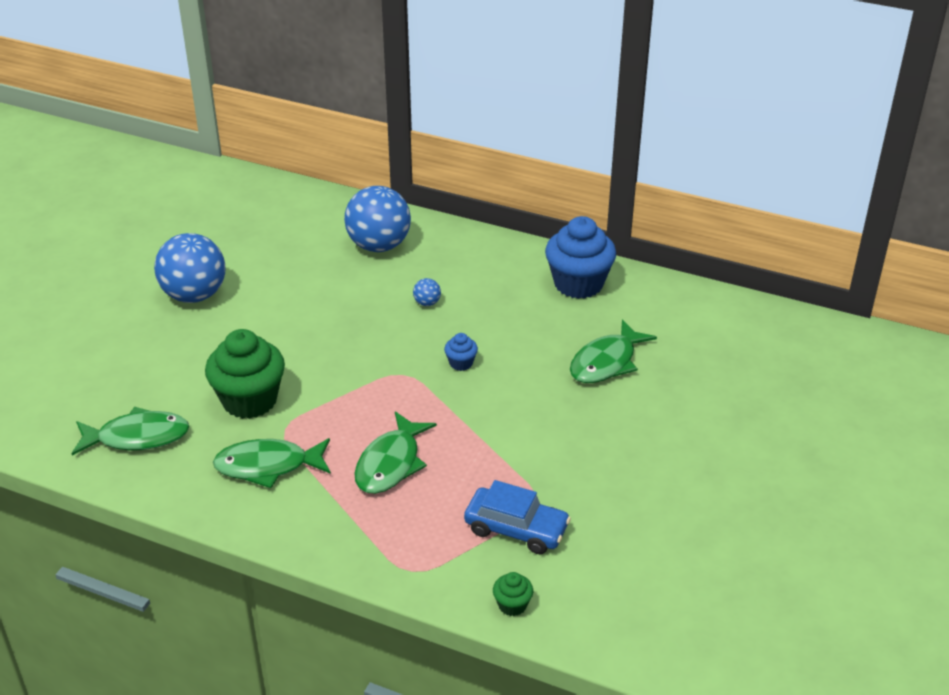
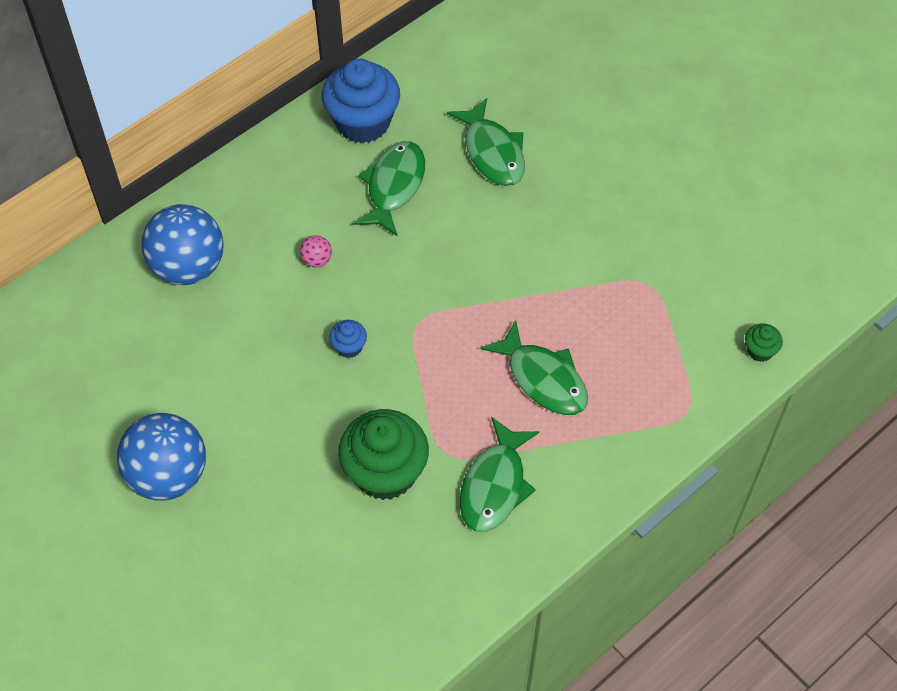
camera: 65 degrees left, 20 degrees up
(137, 437) = (388, 595): green fish -> green fish (394, 186)
(427, 303) = (317, 260): blue ball -> pink ball
(461, 363) = (429, 267): blue cupcake -> blue cupcake (349, 347)
(516, 529) = (674, 312): blue car -> none

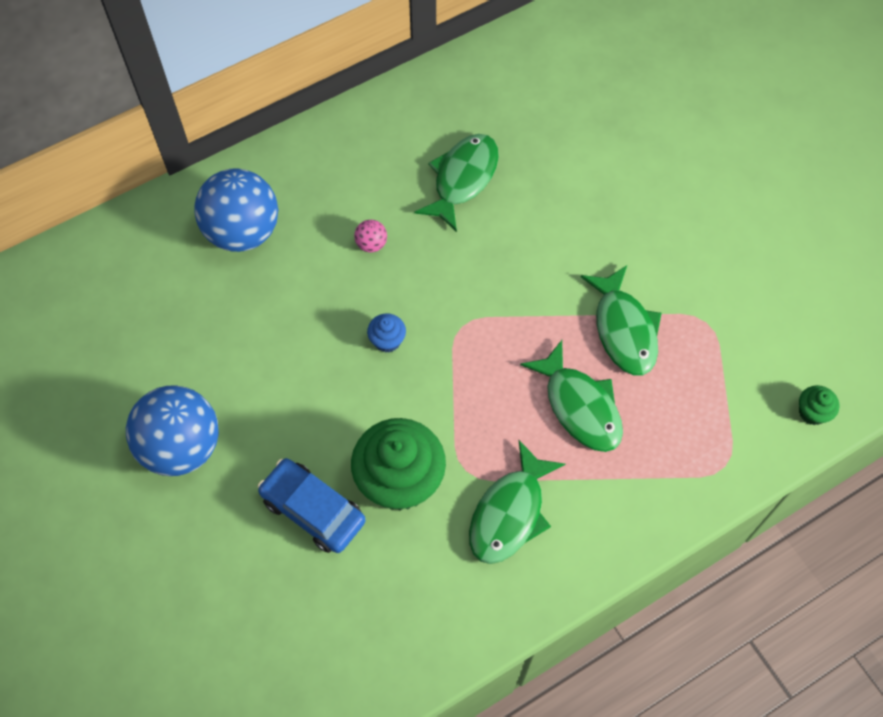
camera: 10 degrees right, 5 degrees up
(307, 512) = (313, 510): none -> blue car
(363, 122) = (443, 108): blue cupcake -> none
(492, 152) = (569, 158): green fish -> green fish (624, 329)

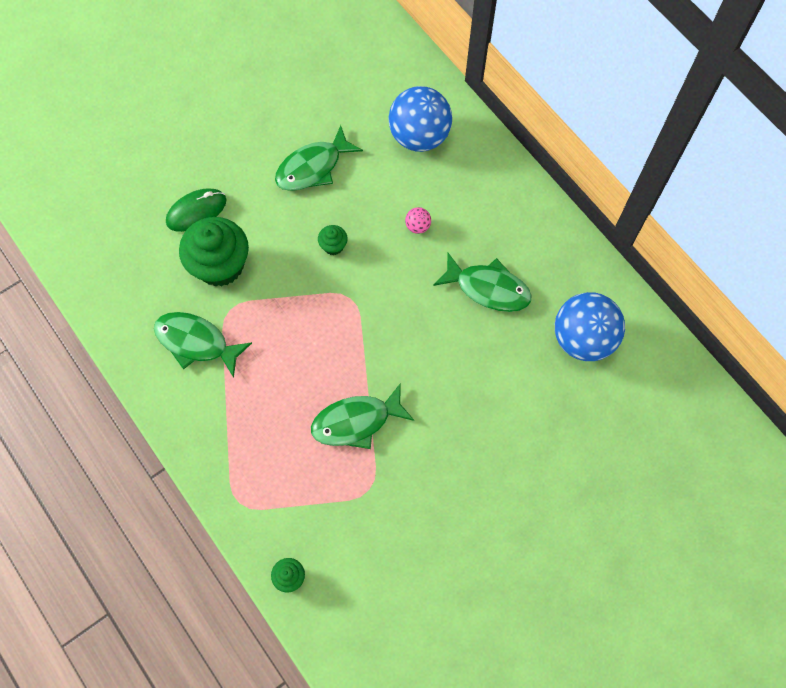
camera: 85 degrees right, 5 degrees up
(181, 446) = (241, 124): blue ball -> blue ball (583, 338)
(313, 510) = (196, 211): blue car -> green mouse
(387, 340) = (333, 246): blue cupcake -> green cupcake
(579, 406) = (285, 389): green fish -> green fish (313, 167)

